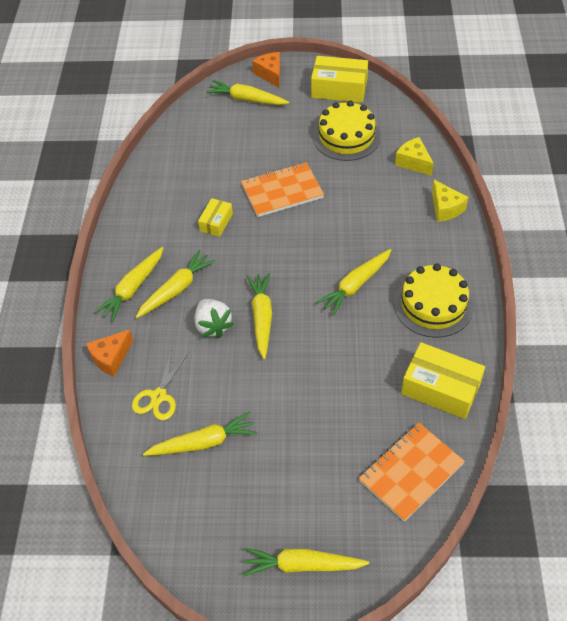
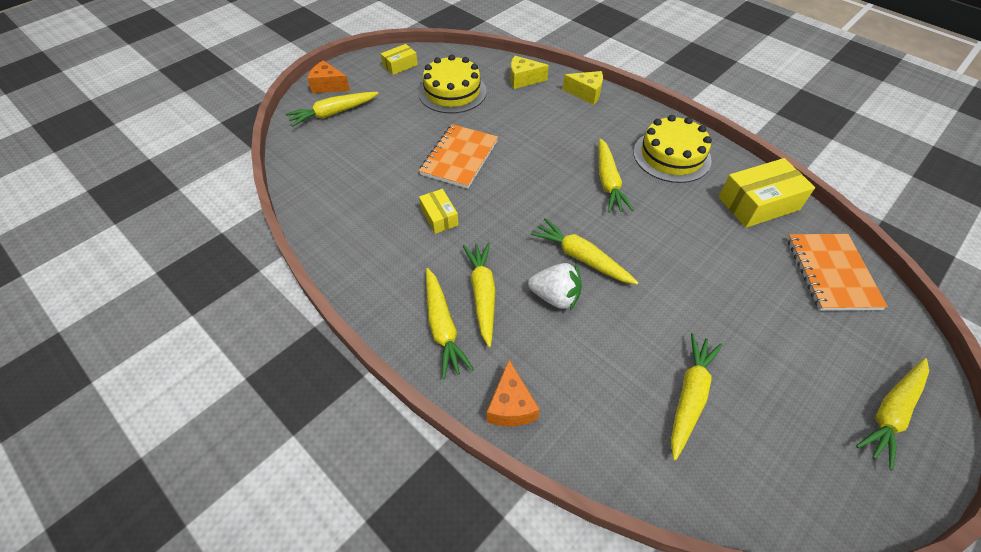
camera: 50 degrees left, 0 degrees up
(159, 396) = (600, 396): yellow scissors -> none
(339, 89) = (400, 65): yellow box -> yellow box, size x0.56

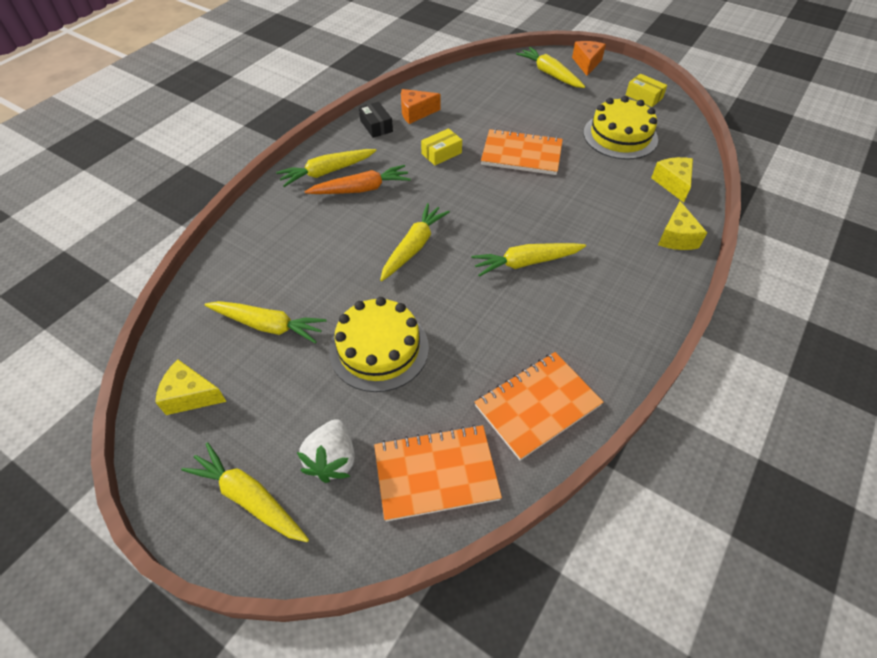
camera: 80 degrees right, 0 degrees up
(367, 269) = (376, 126): none -> black box
(482, 294) = (361, 189): yellow carrot -> orange carrot
(511, 405) = (260, 216): orange cheese -> orange cheese (416, 113)
(555, 297) = (365, 232): white strawberry -> white strawberry (332, 459)
(671, 156) = (593, 319): yellow cake -> yellow cake (379, 348)
(758, 203) = (537, 406): yellow box -> orange notebook
(791, 476) = (191, 396): none -> yellow cheese

